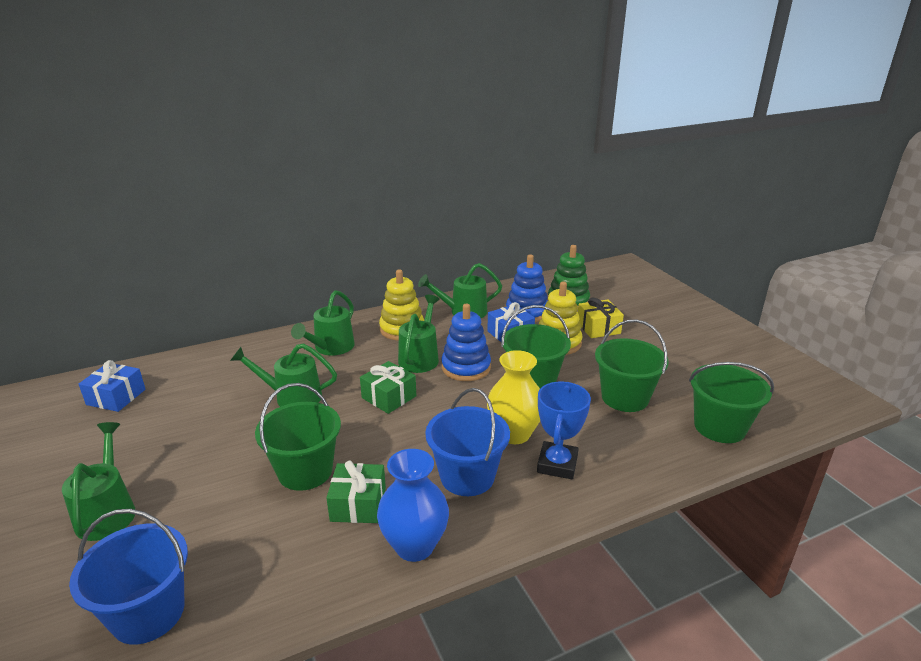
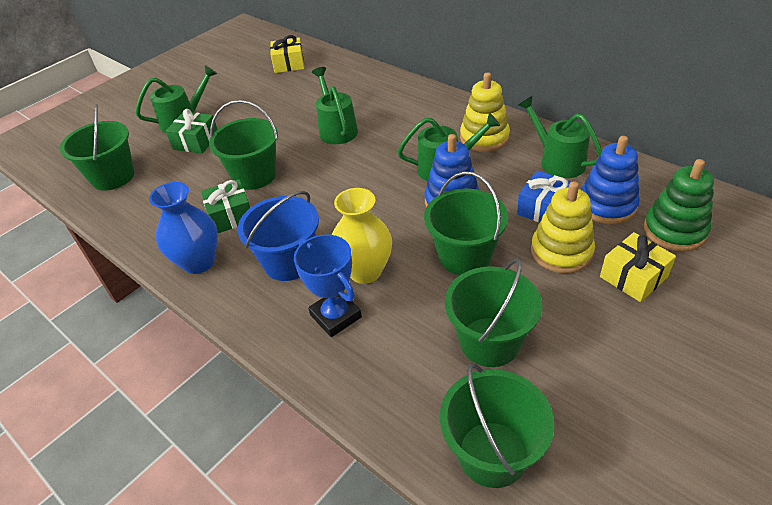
camera: 70 degrees right, 15 degrees up
(116, 397) = (289, 64): blue gift -> yellow gift
(148, 613) = (113, 176): blue bucket -> green bucket
(330, 348) = (418, 115): green watering can -> none
(389, 397) = (370, 175): green gift -> green gift (196, 141)
(557, 464) = (336, 316): blue trophy -> blue trophy turned 60 degrees clockwise

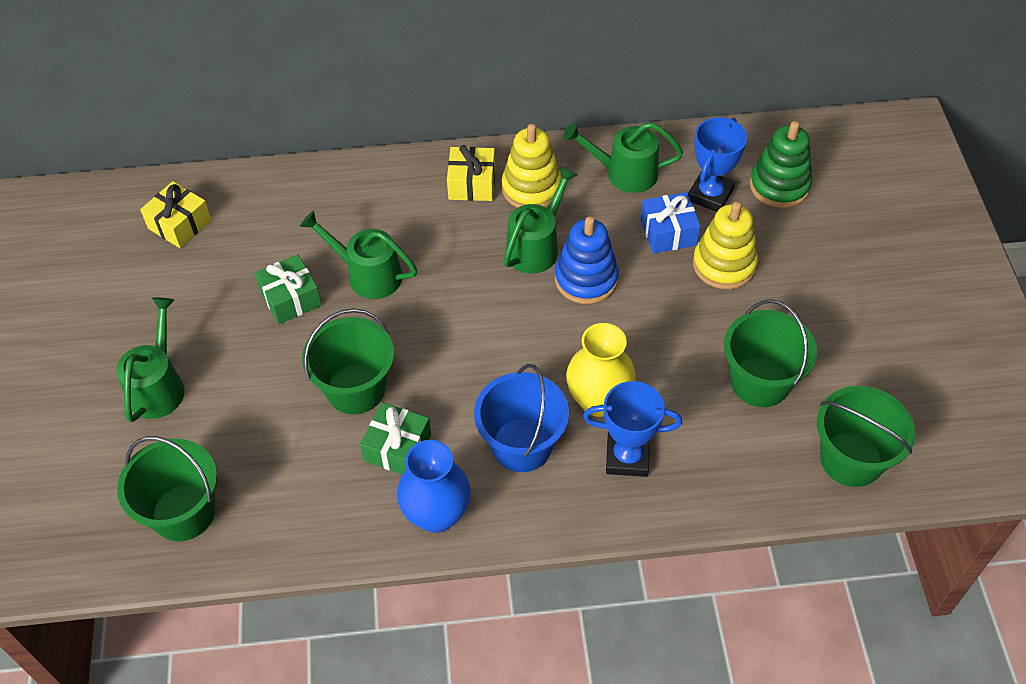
camera: 50 degrees left, 10 degrees up
(196, 141) = (220, 400): green gift -> green gift (291, 298)
(464, 256) = (659, 324): green bucket -> none
(607, 205) = (710, 195): blue stacking toy -> blue trophy
(633, 277) = (793, 250): yellow gift -> yellow gift (472, 184)

